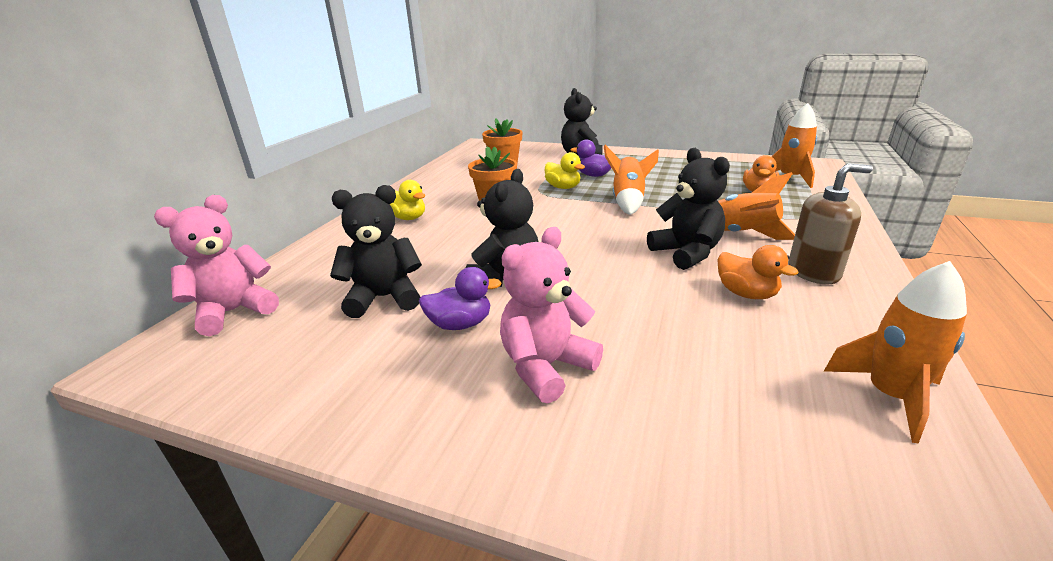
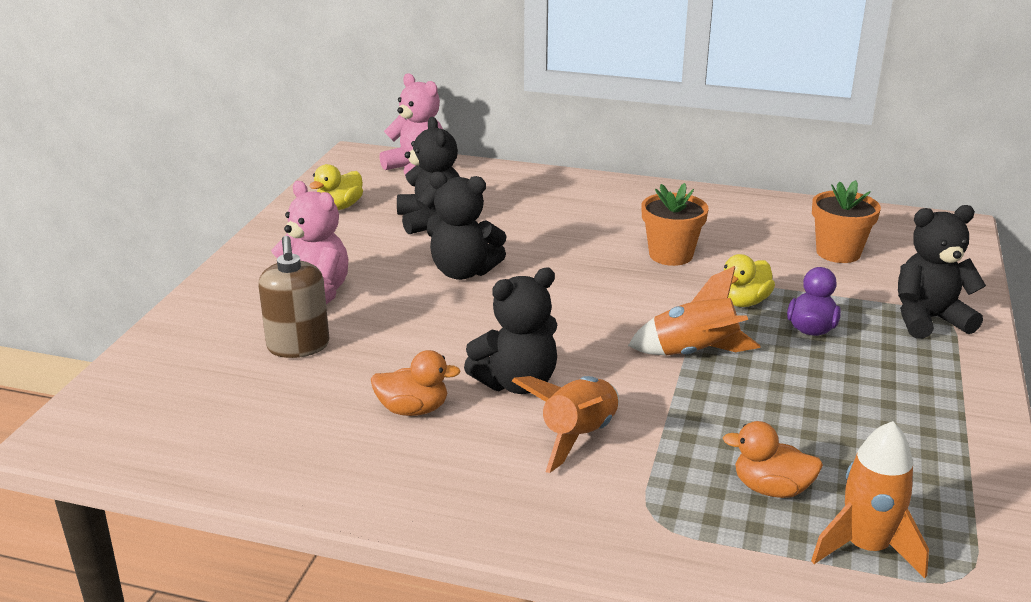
camera: 85 degrees right, 0 degrees up
(408, 218) = (612, 208): yellow duck -> yellow duck (339, 207)
(460, 324) = (382, 257): purple duck -> none
(746, 294) = (413, 409): orange duck -> orange duck turned 135 degrees counterclockwise
(813, 272) = (459, 471): brown soap dispenser -> brown soap dispenser (298, 346)
(890, 396) = (230, 452): orange rocket -> none

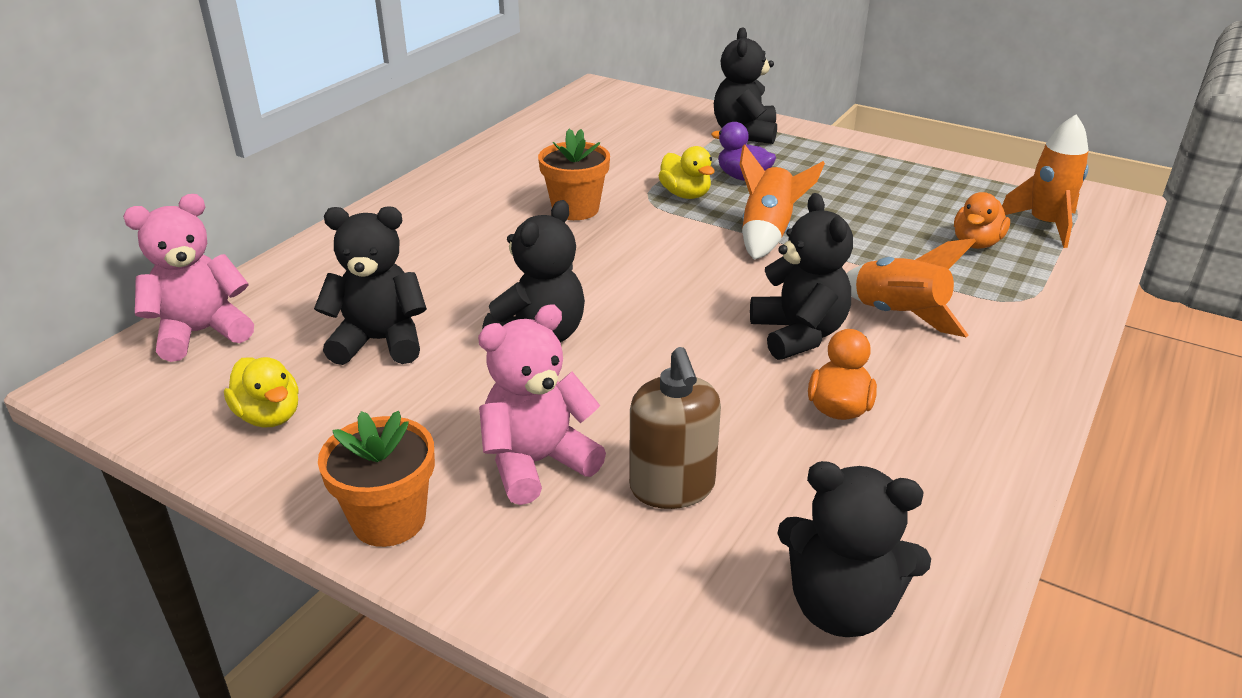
camera: 75 degrees left, 5 degrees up
(187, 421) = (841, 607): none -> black teddy bear
(298, 346) = (672, 487): brown soap dispenser -> brown soap dispenser turned 75 degrees clockwise
(838, 253) = (617, 138): orange flower pot -> orange flower pot (389, 520)

